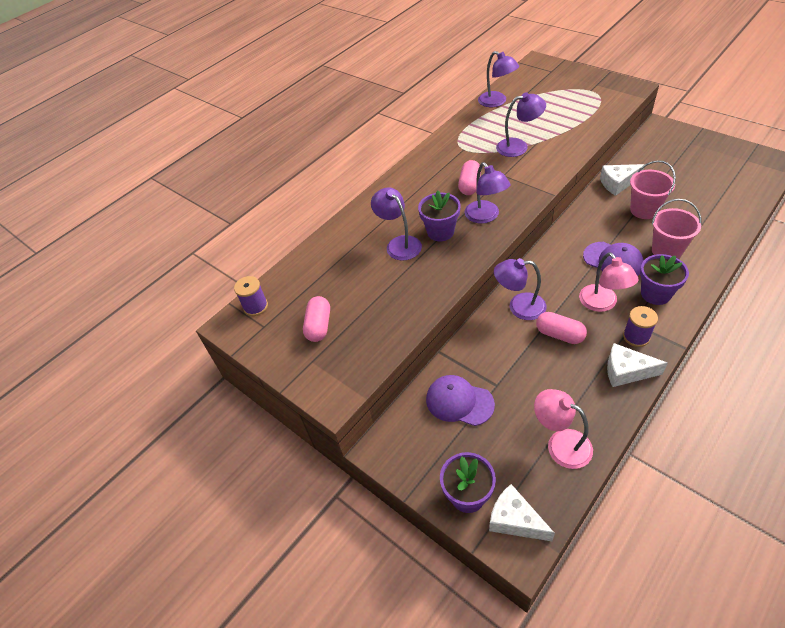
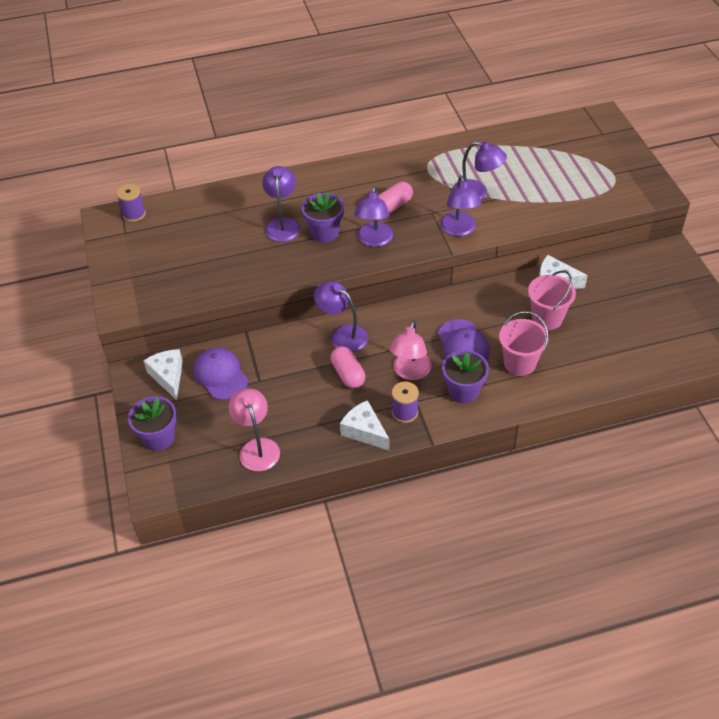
camera: 30 degrees right, 0 degrees up
(319, 326) = (161, 254): pink capsule -> none
(497, 102) = (511, 139): purple lamp -> purple lamp (459, 230)
(514, 520) = (172, 472): white cheese -> white cheese (168, 376)

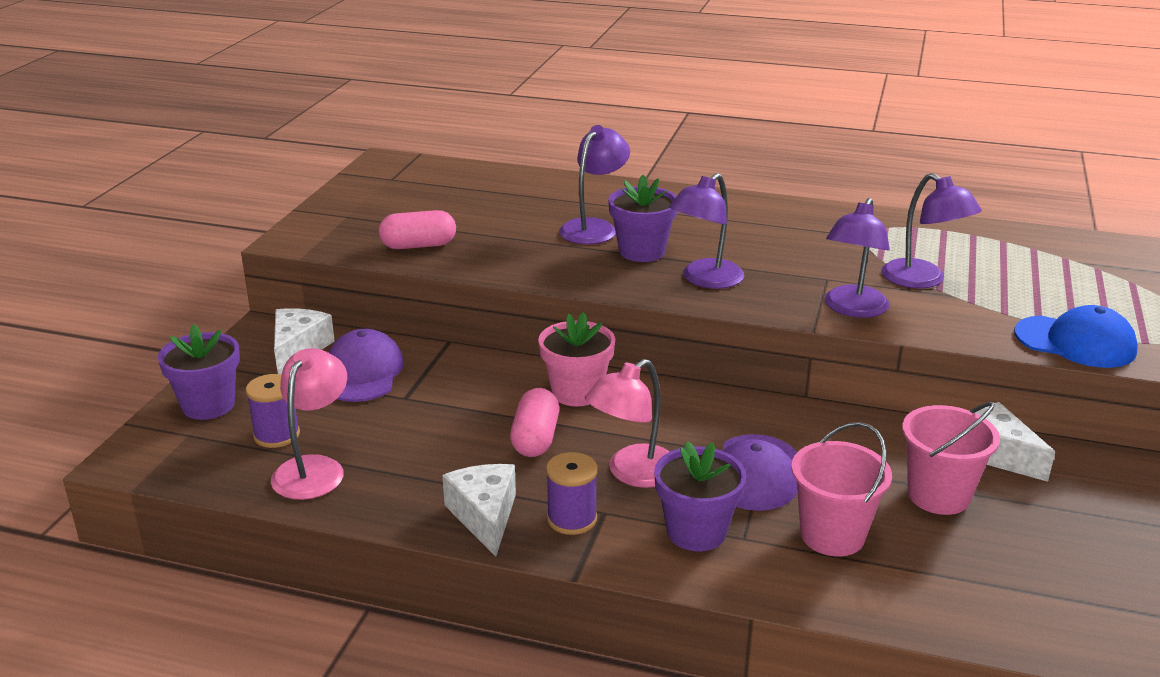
camera: 30 degrees right, 20 degrees down
(134, 214) = (422, 167): purple spool -> purple spool (276, 435)
(342, 335) = (577, 392): purple lamp -> pink flower pot
(393, 206) = (773, 255): pink capsule -> pink capsule (418, 246)
(569, 208) = (1075, 342): none -> blue cap

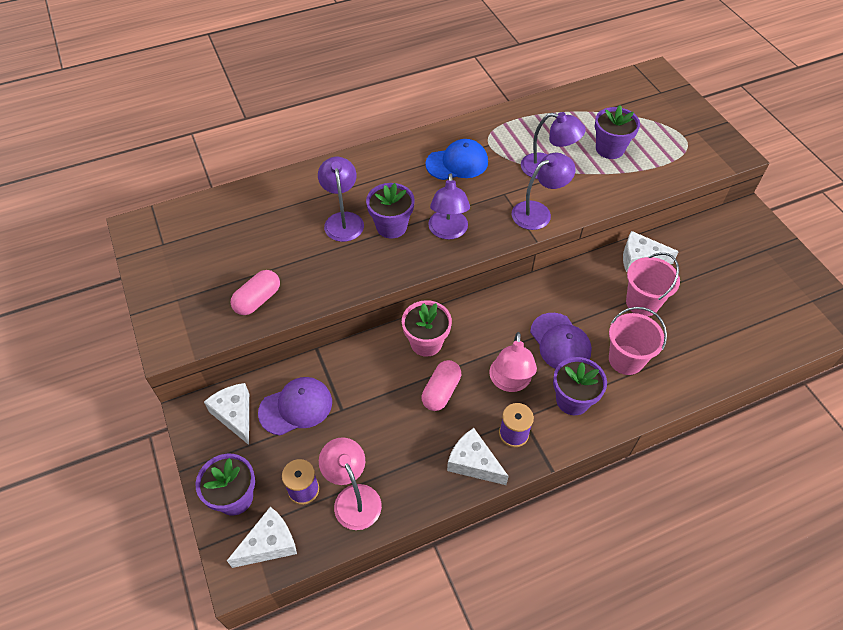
camera: 40 degrees left, 25 degrees up
(186, 455) = (269, 544): none -> white cheese
(363, 373) = (296, 407): purple cap -> purple cap turned 105 degrees clockwise
(535, 439) = (441, 391): pink capsule -> pink capsule turned 60 degrees clockwise
(852, 309) = (538, 212): purple lamp -> purple lamp turned 105 degrees counterclockwise
(1048, 297) = (609, 149): none -> purple flower pot
(1075, 342) = (648, 178): blue cap -> blue cap (457, 163)

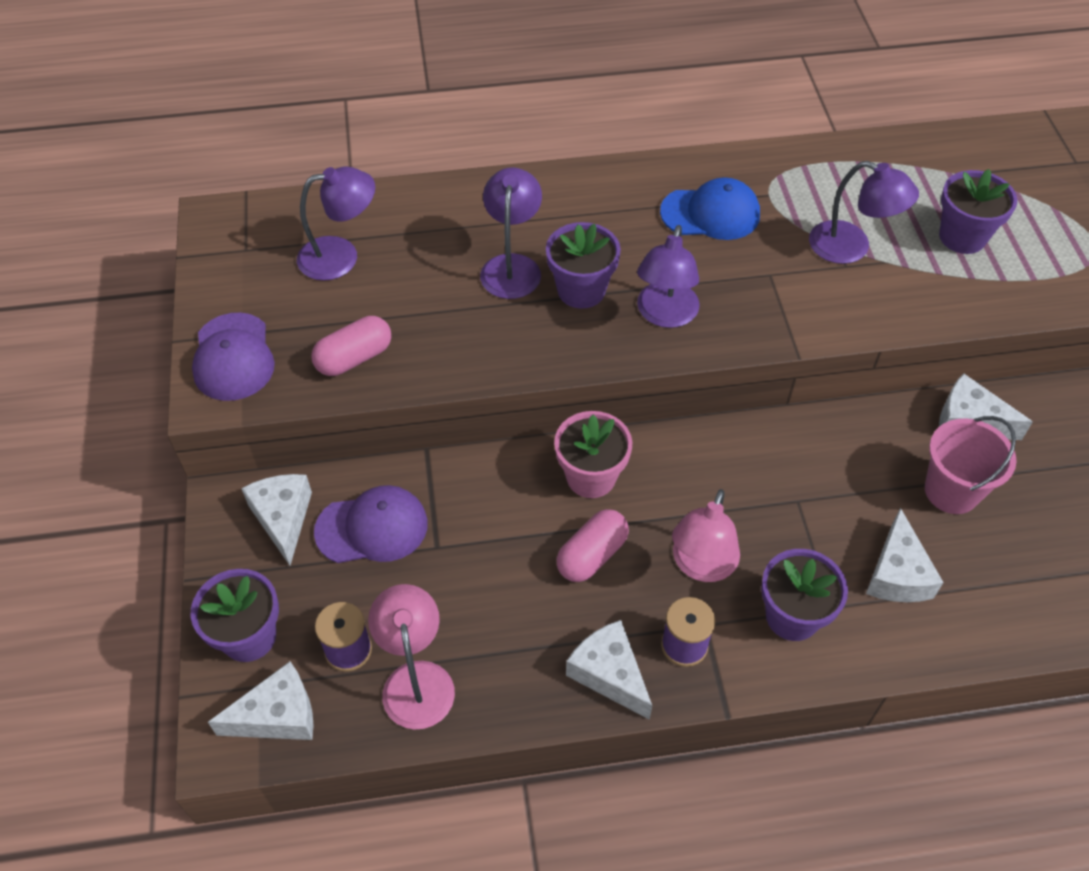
camera: 15 degrees right, 0 degrees up
(538, 212) = (815, 313): purple lamp -> purple lamp (341, 256)
(560, 342) = (799, 523): purple cap -> purple cap (233, 357)
(626, 360) = (897, 574): pink bucket -> white cheese

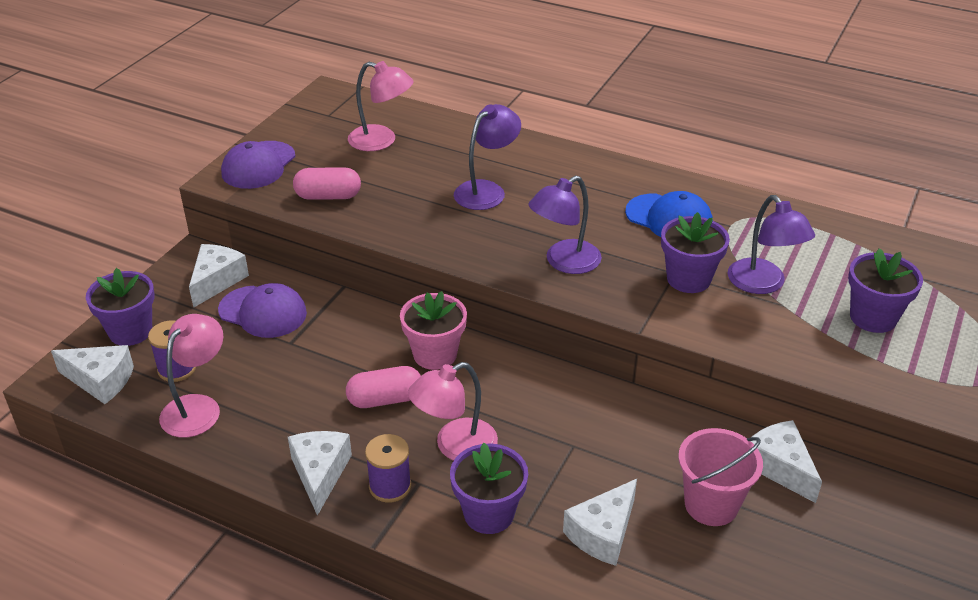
camera: 35 degrees right, 15 degrees down
(341, 256) = (381, 141): purple lamp -> pink lamp
(581, 290) = (519, 223): purple flower pot -> purple flower pot (688, 279)

